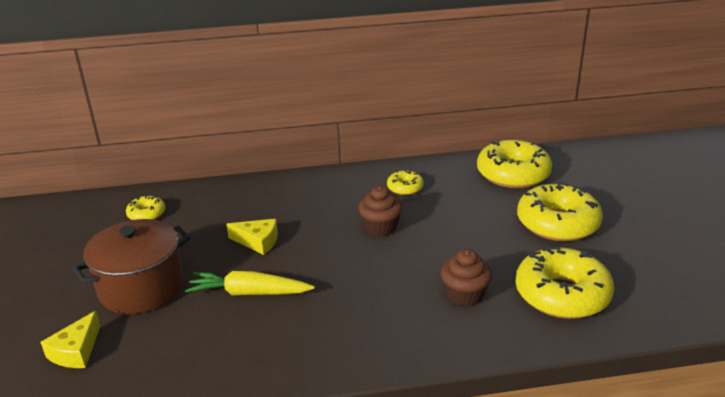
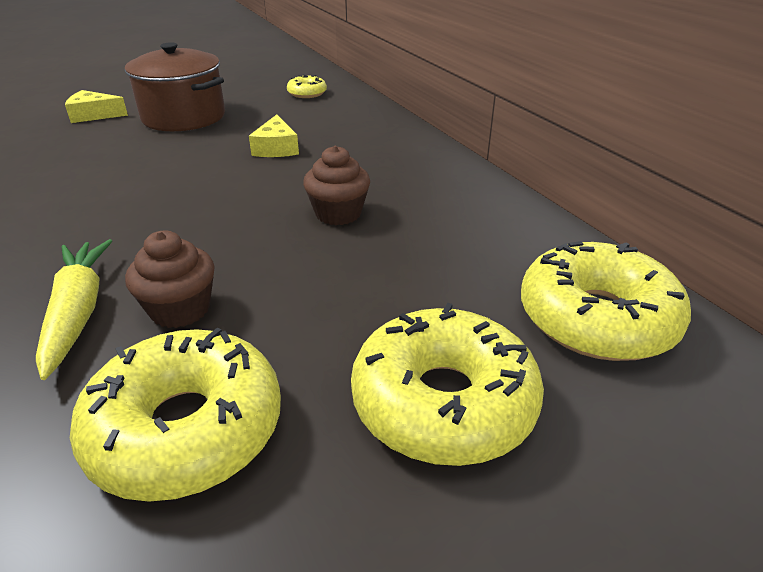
camera: 70 degrees right, 5 degrees up
(249, 293) = (178, 162): yellow carrot -> yellow carrot (78, 312)
(405, 188) = (457, 215): yellow donut -> none

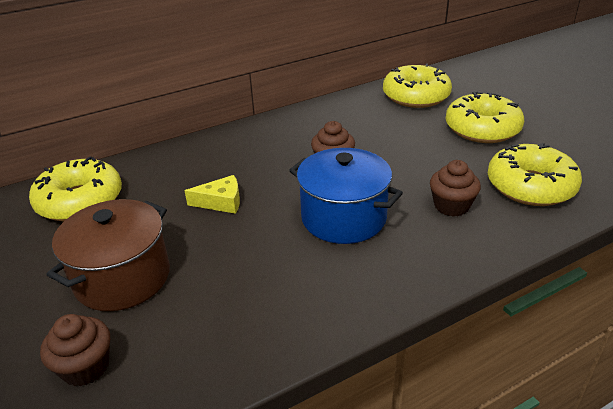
camera: 90 degrees left, 0 degrees up
(78, 312) = (469, 245): yellow carrot -> none
(94, 115) = (85, 367): yellow cheese -> brown cupcake
(206, 216) = (343, 217): none -> blue pot
(307, 93) = (80, 201): yellow donut -> yellow donut, size x2.04

